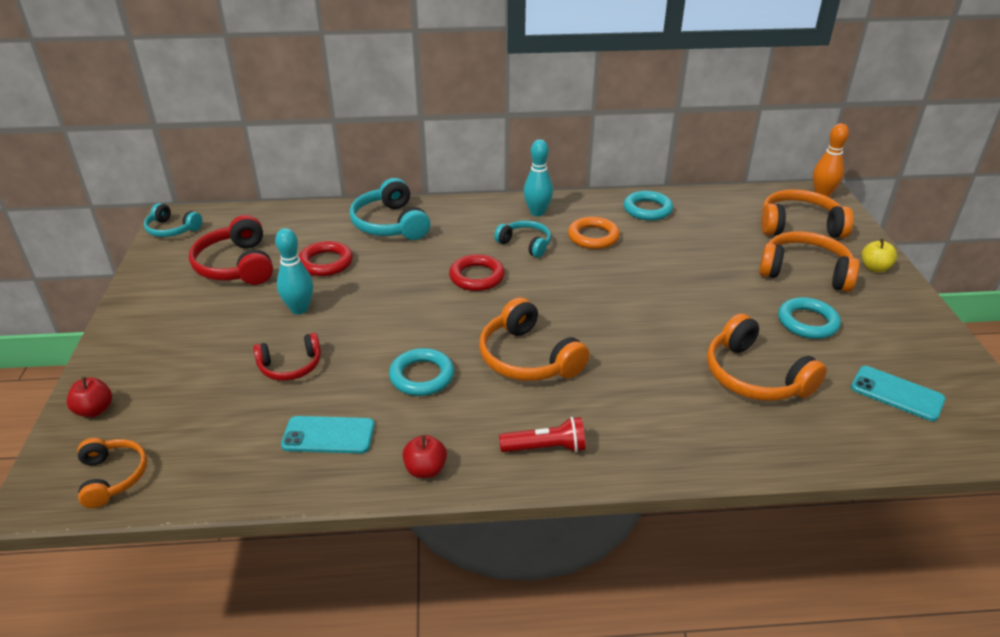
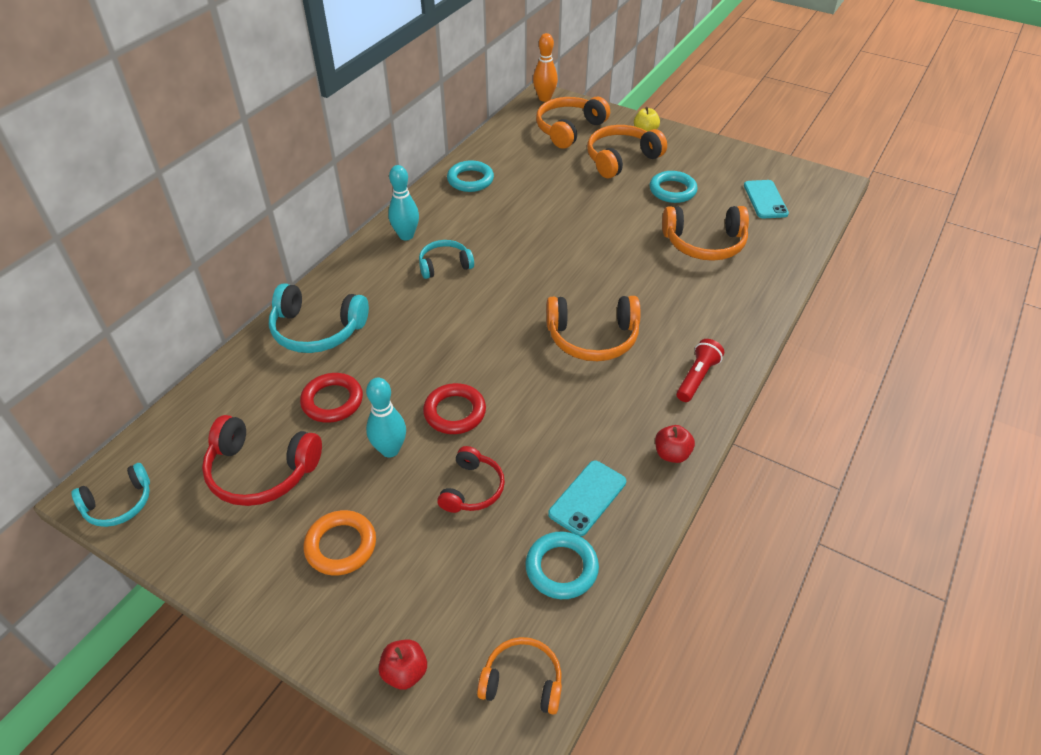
camera: 55 degrees left, 10 degrees up
(422, 376) = (562, 408): turquoise ring -> turquoise ring (561, 568)
(477, 277) = (460, 314): red ring -> red ring (455, 412)
(593, 237) = (475, 225): orange ring -> orange ring (341, 546)
(897, 393) = (765, 199): turquoise phone -> turquoise phone turned 75 degrees counterclockwise

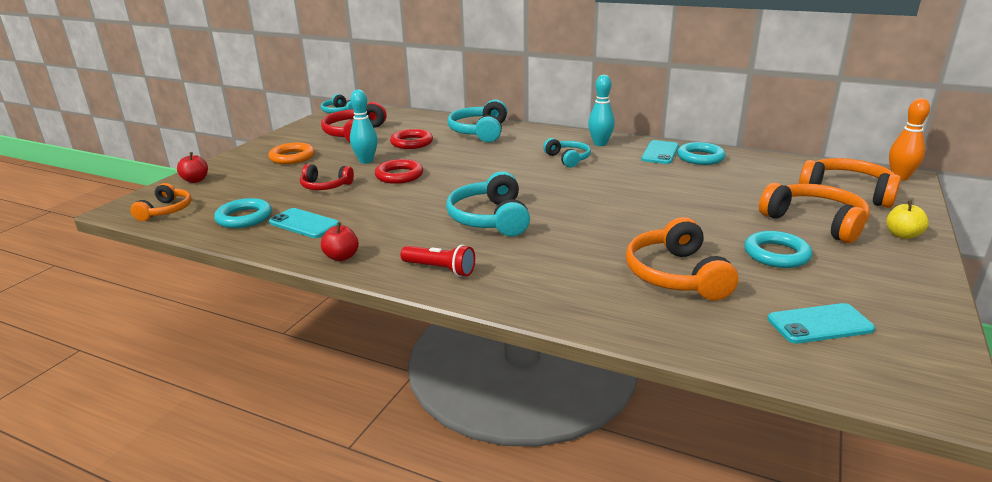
camera: 85 degrees right, 20 degrees down
(448, 201) = (660, 153): none -> turquoise phone
(592, 338) = (489, 218): orange headphones -> turquoise headphones

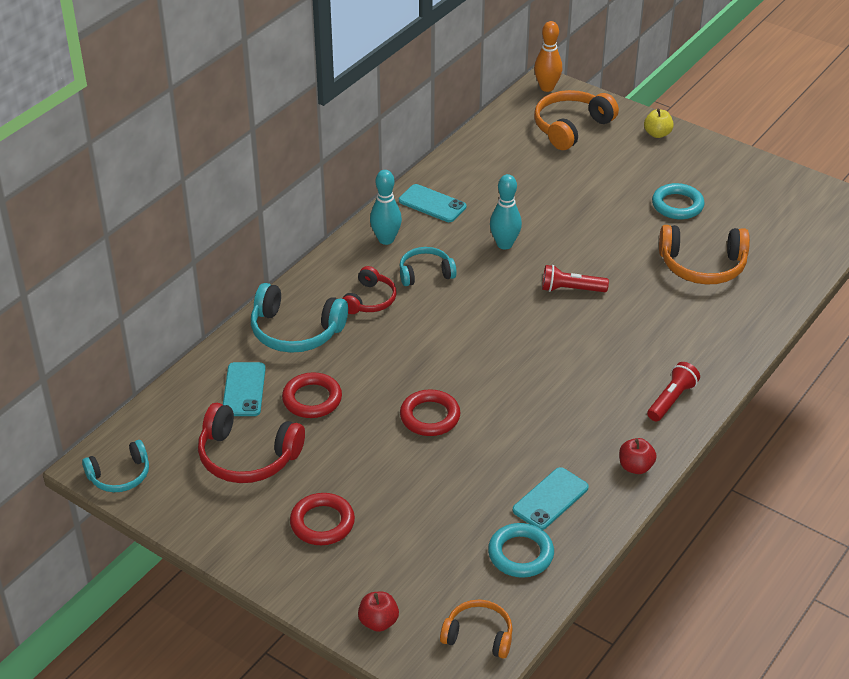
camera: 80 degrees left, 15 degrees up
(292, 157) = (322, 523): orange ring -> red ring
(325, 186) = (443, 484): red headphones -> red headphones (370, 300)
(366, 161) = (367, 446): turquoise bowling pin -> turquoise bowling pin (504, 244)
(489, 218) = (572, 355): turquoise headphones -> none
(585, 211) = (571, 289): none -> red flashlight
(700, 157) = (457, 181): turquoise ring -> none
(815, 222) = (625, 166): orange headphones -> none
(819, 324) = (778, 221): turquoise phone -> turquoise phone (244, 390)

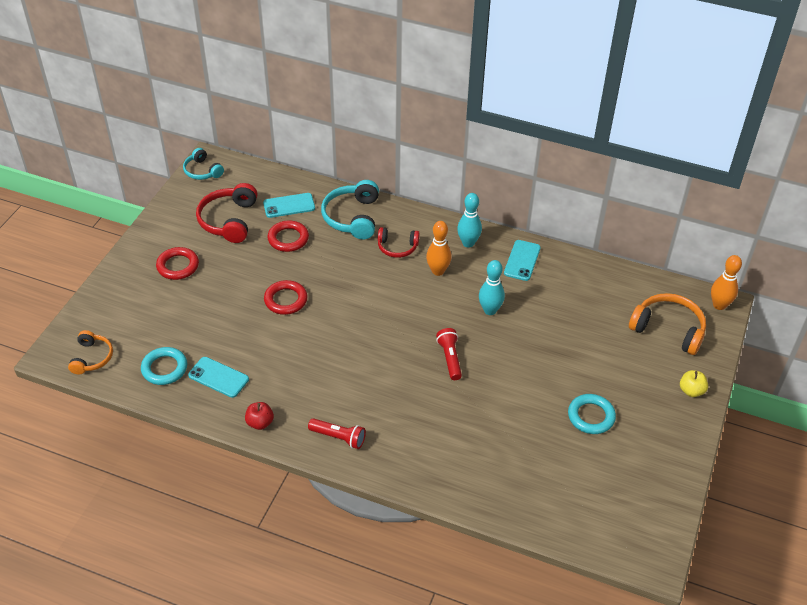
camera: 75 degrees right, 5 degrees up
(378, 622) = (99, 307): red apple -> none
(425, 273) = (438, 271): turquoise headphones -> orange bowling pin
(702, 266) = (513, 443): orange headphones -> none

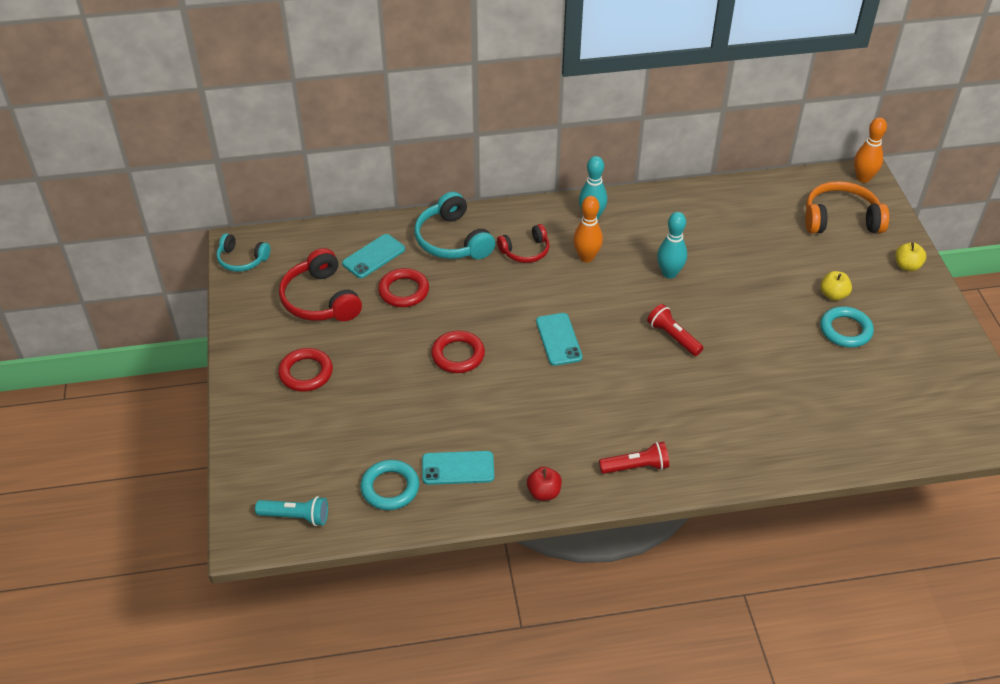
camera: 30 degrees left, 0 degrees up
(92, 358) = (296, 517): orange headphones -> turquoise flashlight
(522, 260) = (657, 212): turquoise phone -> turquoise phone (558, 339)
(606, 385) = (833, 295): none -> yellow apple

